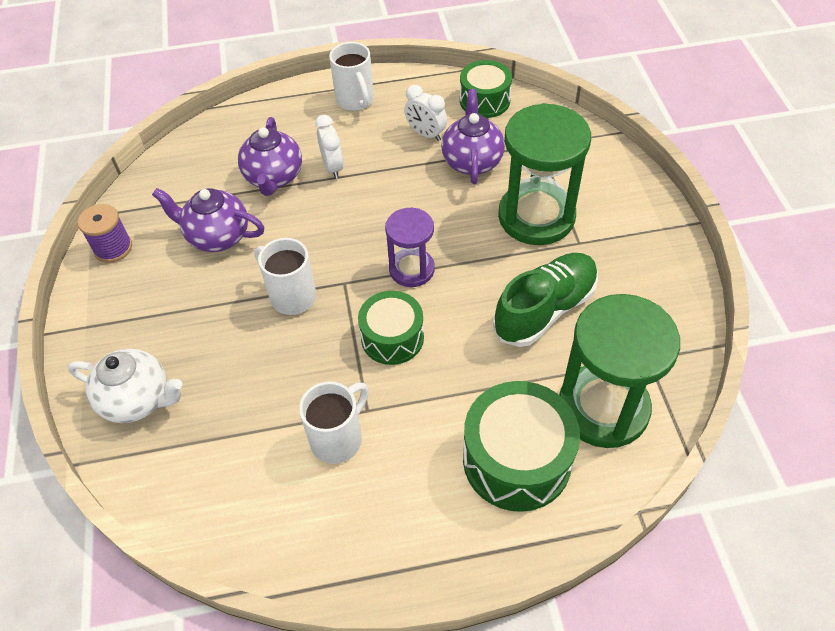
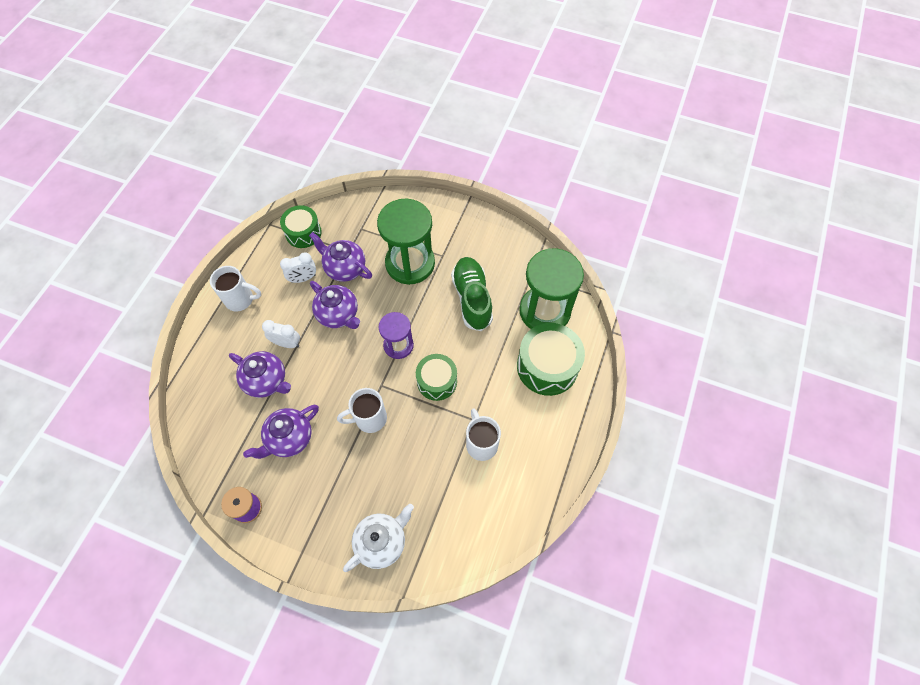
camera: 60 degrees left, 10 degrees up
(406, 190) = (338, 315): none -> purple teapot

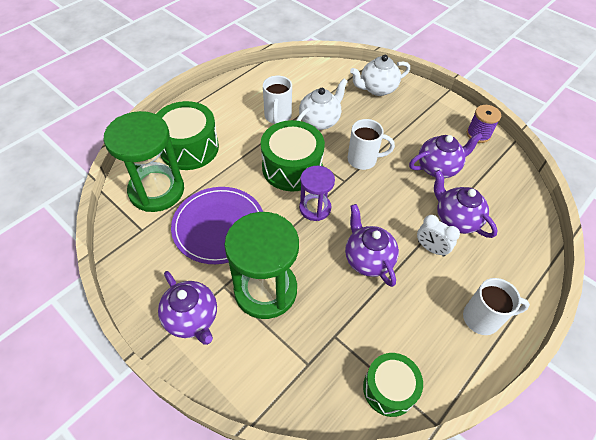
camera: 160 degrees left, 10 degrees down
(240, 299) = (482, 318): white mug -> white mug turned 150 degrees clockwise
(303, 278) = (401, 318): white clock -> none
(345, 268) = (346, 313): purple teapot -> purple teapot (192, 318)
(432, 456) = (320, 121): none -> white teapot
(437, 381) = (292, 167): green drum -> green drum, size x1.55
(472, 298) = (219, 226): green shoe -> purple plate

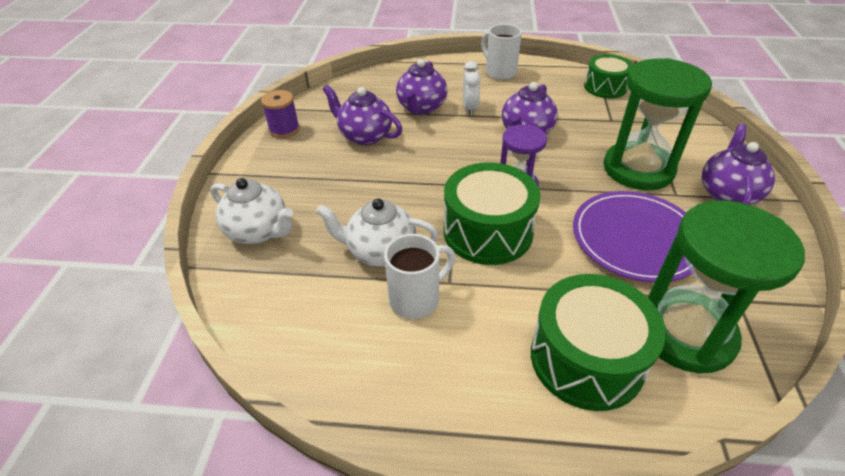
camera: 125 degrees left, 10 degrees down
(363, 160) = (410, 185): white mug -> none

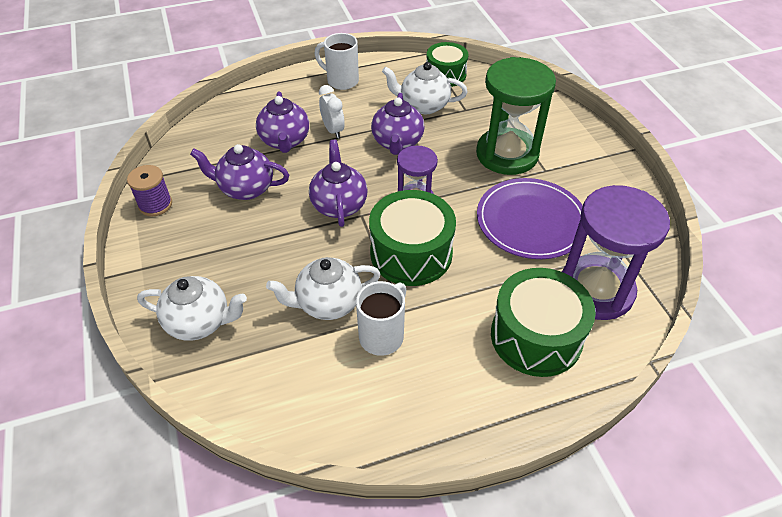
camera: 25 degrees left, 5 degrees up
(569, 108) = (423, 105): none -> white teapot
(685, 333) = (596, 290): green hourglass -> purple hourglass
(727, 194) = (583, 158): purple teapot -> purple teapot (339, 205)

